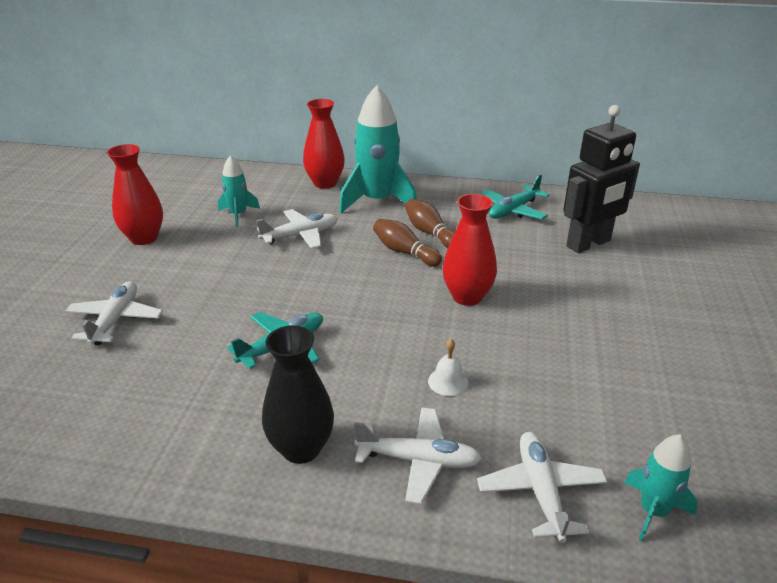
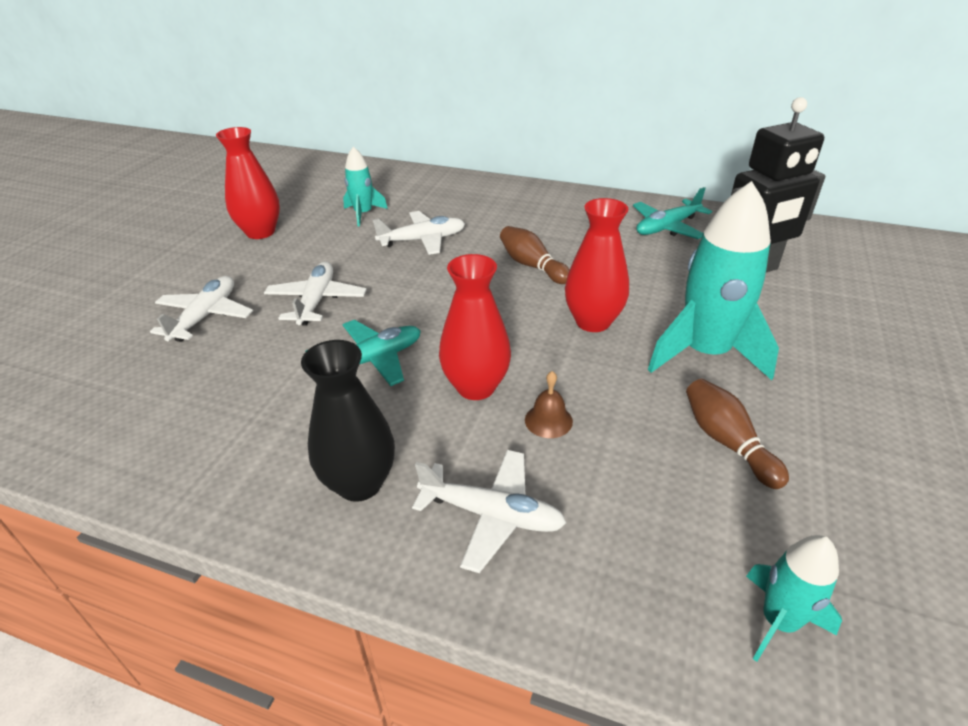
camera: 10 degrees right, 5 degrees up
(325, 183) = (463, 186): red vase -> red vase (476, 387)
(377, 201) = (515, 208): turquoise rocket -> turquoise rocket (705, 353)
(430, 233) = (565, 246): brown bowling pin -> brown bowling pin (727, 442)
(448, 381) = (548, 420): white bell -> brown bell
(541, 491) = (634, 574): white plane -> white plane (316, 301)

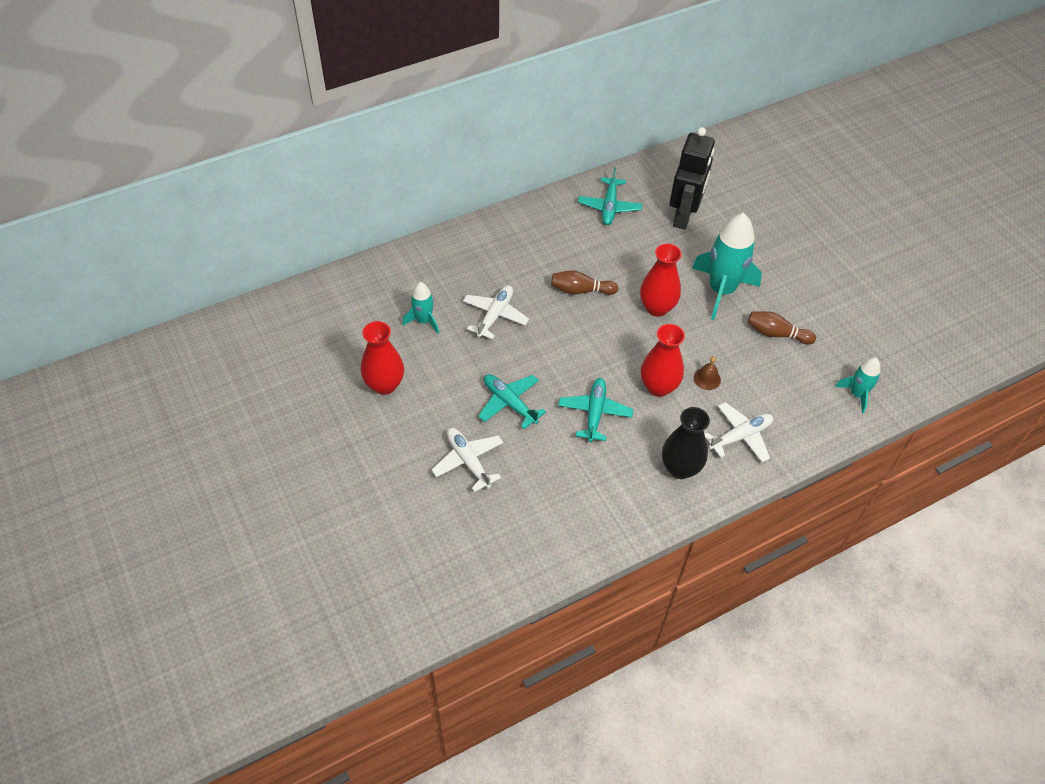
camera: 50 degrees left, 15 degrees up
(316, 301) = (509, 403): white plane -> turquoise plane

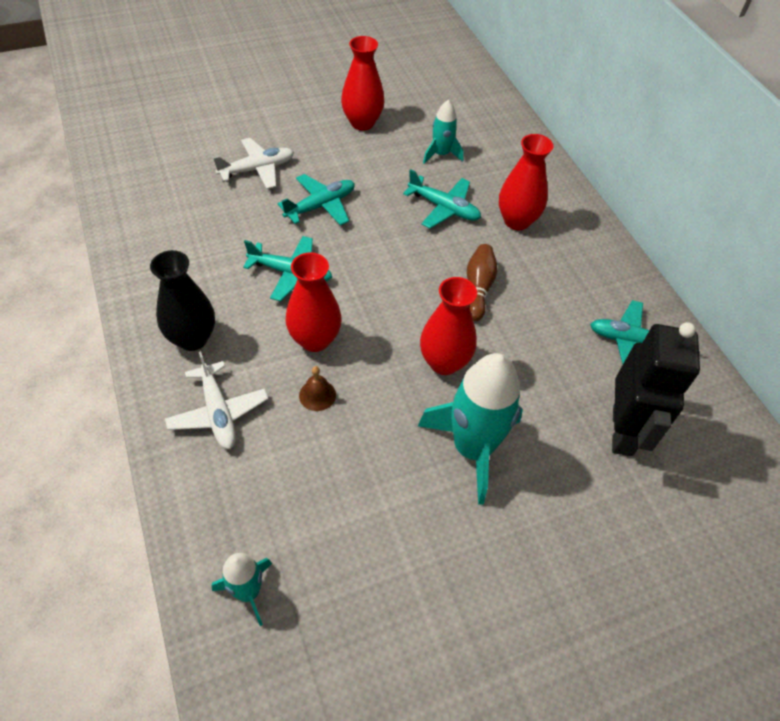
camera: 95 degrees right, 0 degrees up
(495, 315) = (444, 208): white plane -> turquoise plane
(501, 268) = (517, 221): none -> red vase
(684, 216) = (623, 431): black robot -> black robot turned 105 degrees counterclockwise
(776, 334) = (382, 503): brown bowling pin -> none

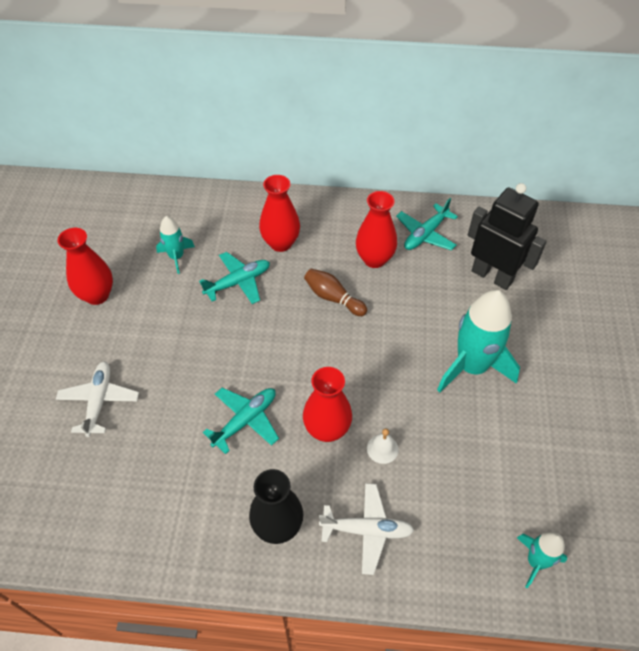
camera: 60 degrees left, 0 degrees up
(317, 395) = (382, 449): brown bell -> white bell
(321, 206) = (180, 368): turquoise plane -> none
(444, 362) = (391, 351): red vase -> red vase (374, 259)

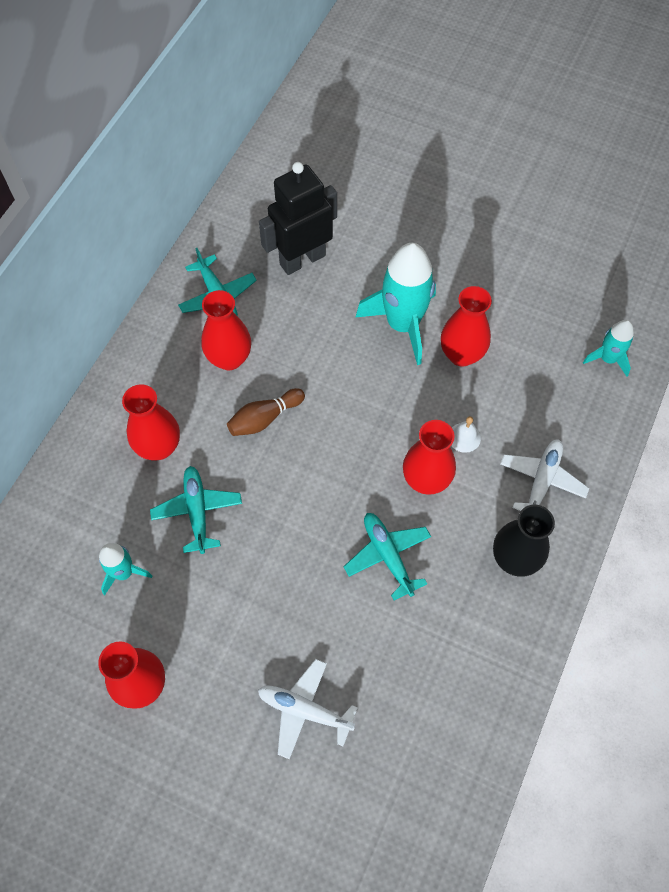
camera: 70 degrees left, 10 degrees up
(466, 422) = (461, 354): none -> red vase

